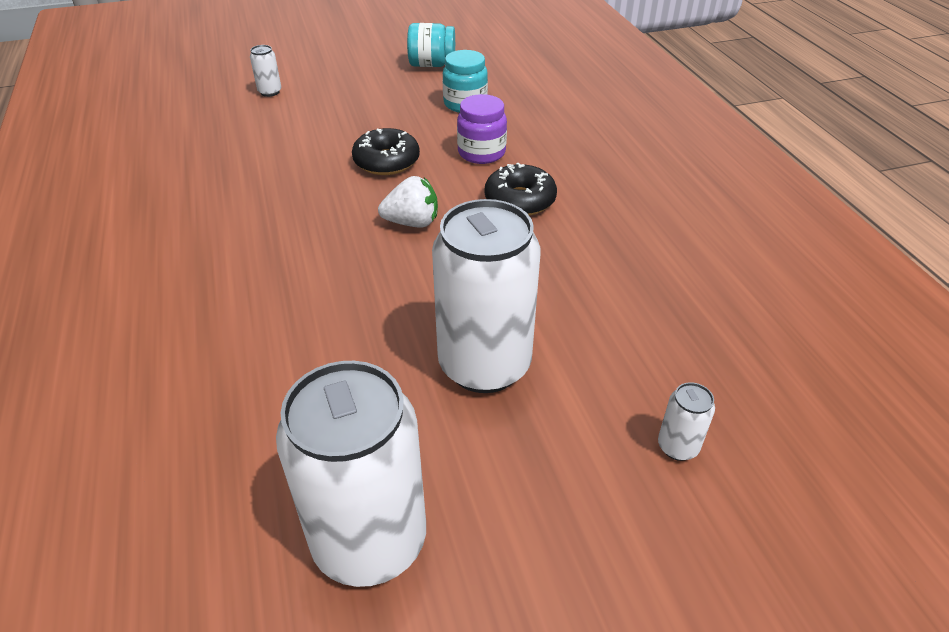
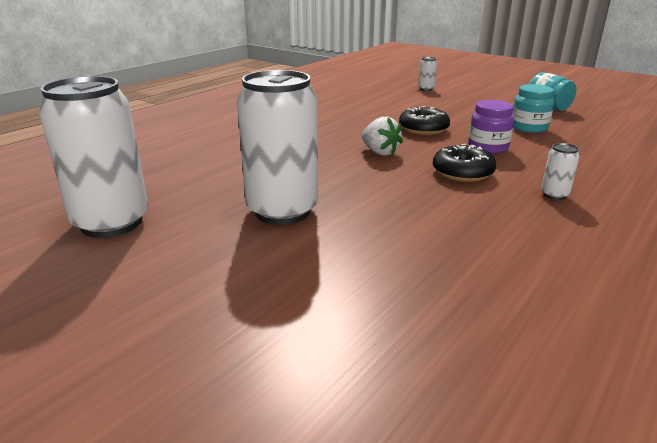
camera: 55 degrees right, 15 degrees down
(677, 447) = (285, 306): white can -> white can (554, 195)

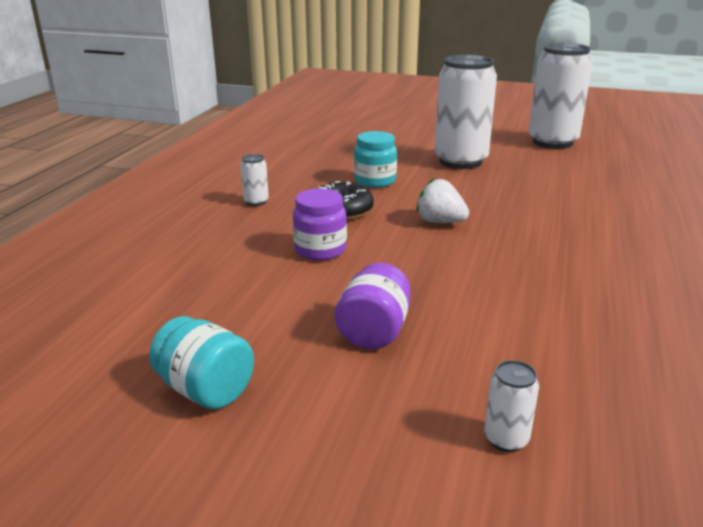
camera: 160 degrees right, 0 degrees up
(423, 129) = (417, 271): black donut -> none
(464, 113) = (374, 332): none -> purple jar
(529, 128) = (260, 304): turquoise jar -> turquoise jar (375, 181)

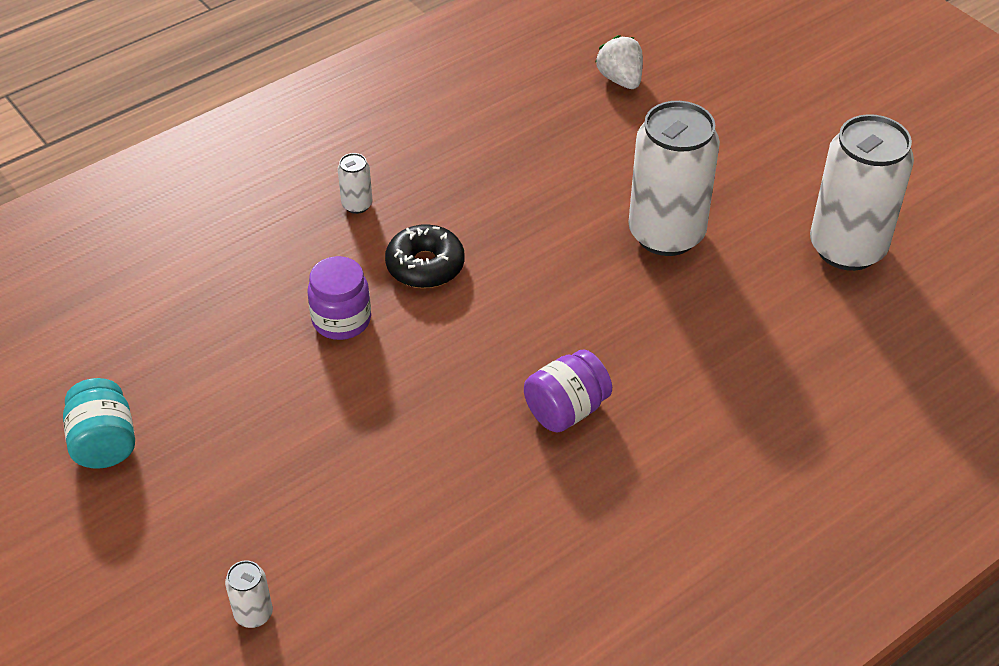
camera: 35 degrees right, 20 degrees up
(374, 332) = (277, 454): purple jar -> purple jar (566, 410)
(375, 181) = (518, 226): turquoise jar -> none
(440, 222) = (504, 337): white strawberry -> white strawberry (620, 79)

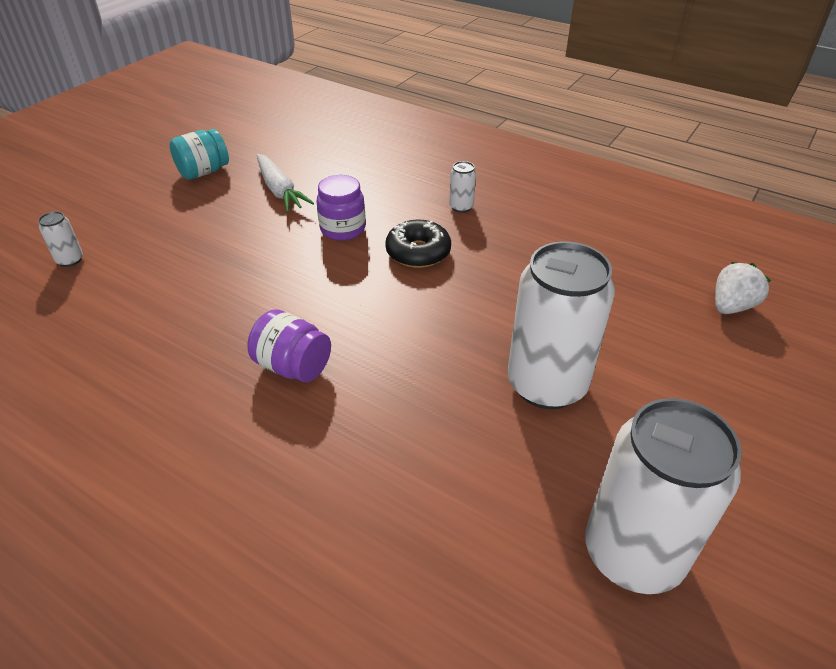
camera: 70 degrees right, 5 degrees down
(213, 365) = (280, 190): none -> white carrot

